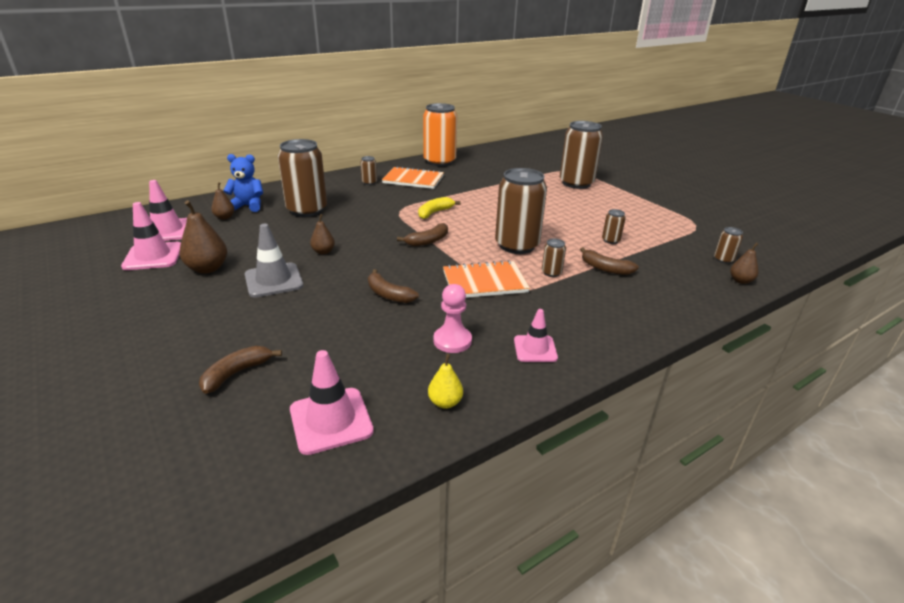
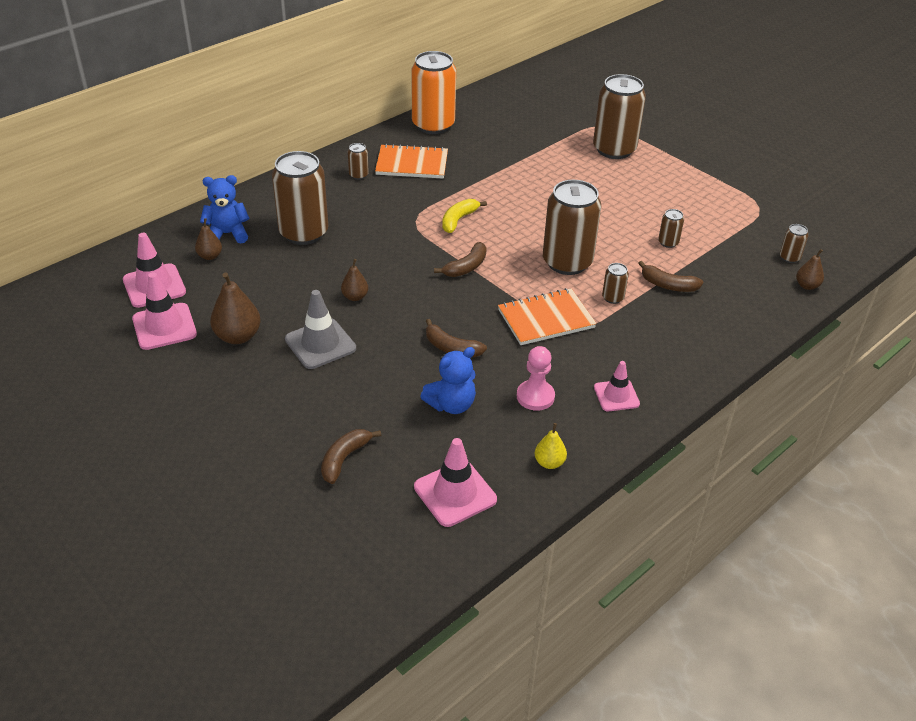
camera: 10 degrees left, 10 degrees up
(367, 338) = (451, 404): none -> blue teddy bear

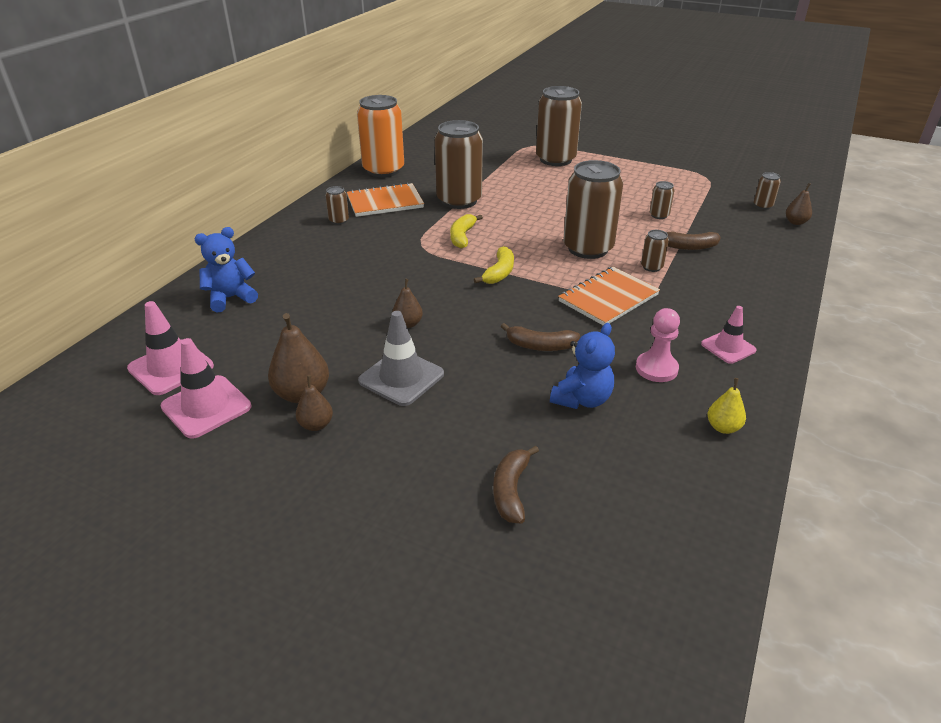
camera: 20 degrees left, 5 degrees down
(210, 256) = (222, 323): brown pear -> brown pear (316, 425)
(304, 233) = (314, 279): brown can -> brown can (459, 201)
(455, 493) = (657, 490): pink traffic cone -> none
(466, 267) = (499, 273): brown banana -> yellow banana

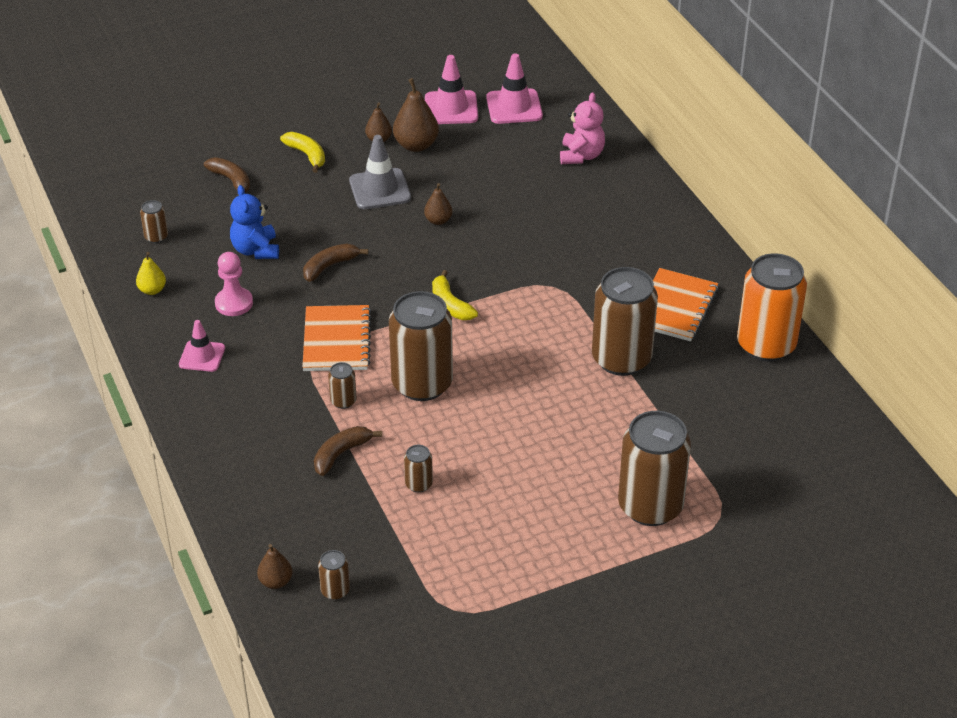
camera: 130 degrees right, 5 degrees up
(231, 298) = (581, 156): blue teddy bear -> pink teddy bear
(339, 220) = (663, 260): brown can -> brown can (156, 237)
(462, 236) = (540, 319): yellow banana -> yellow banana (307, 155)

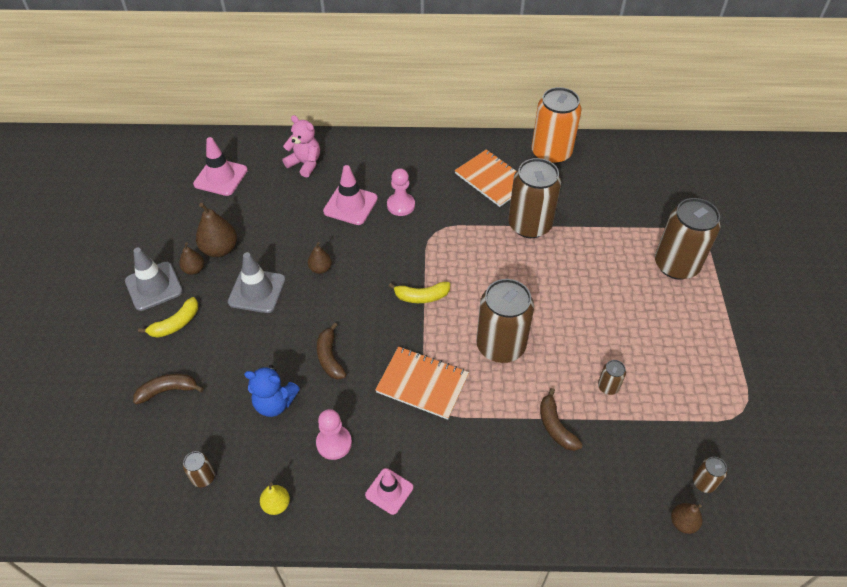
camera: 65 degrees left, 10 degrees up
(307, 155) = (176, 324): yellow banana -> yellow banana turned 150 degrees clockwise
(341, 124) = (154, 286): none -> grey traffic cone
(343, 401) = (495, 404): brown can -> none
(451, 108) = (191, 212): pink traffic cone -> pink traffic cone (350, 205)
(573, 247) = (401, 205): none -> pink pawn

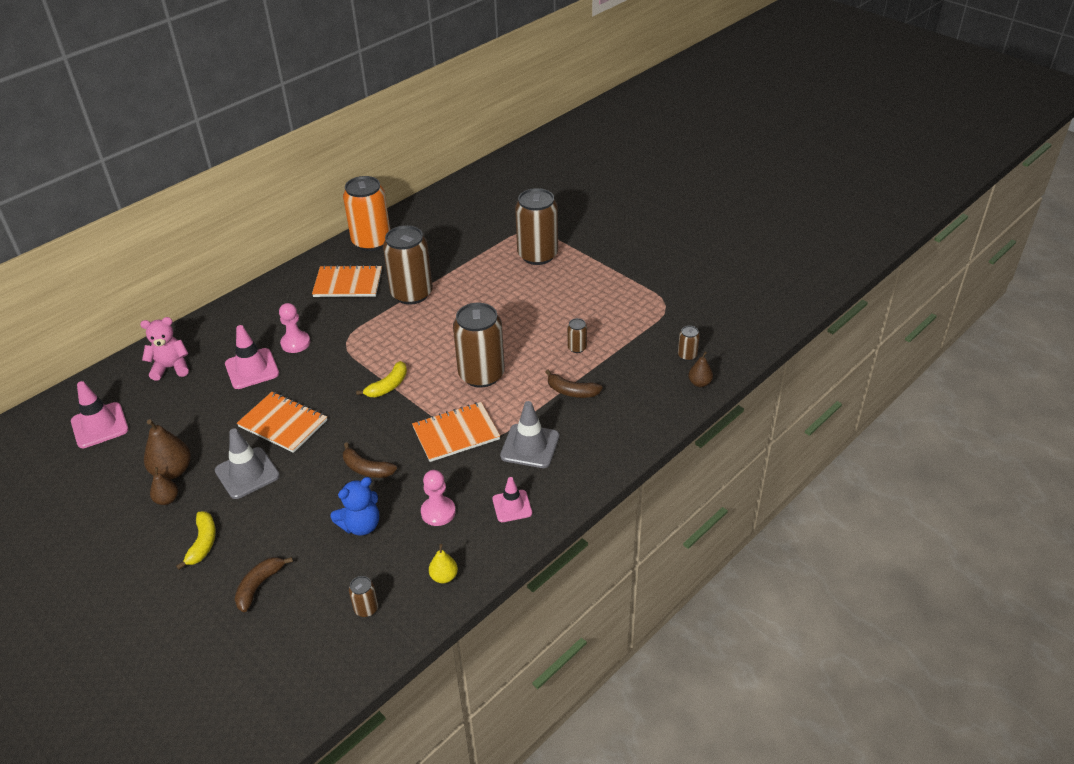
camera: 45 degrees left, 10 degrees down
(154, 286) = (144, 536): grey traffic cone -> grey traffic cone (530, 446)
(320, 269) = (283, 423): brown pear -> orange notebook

